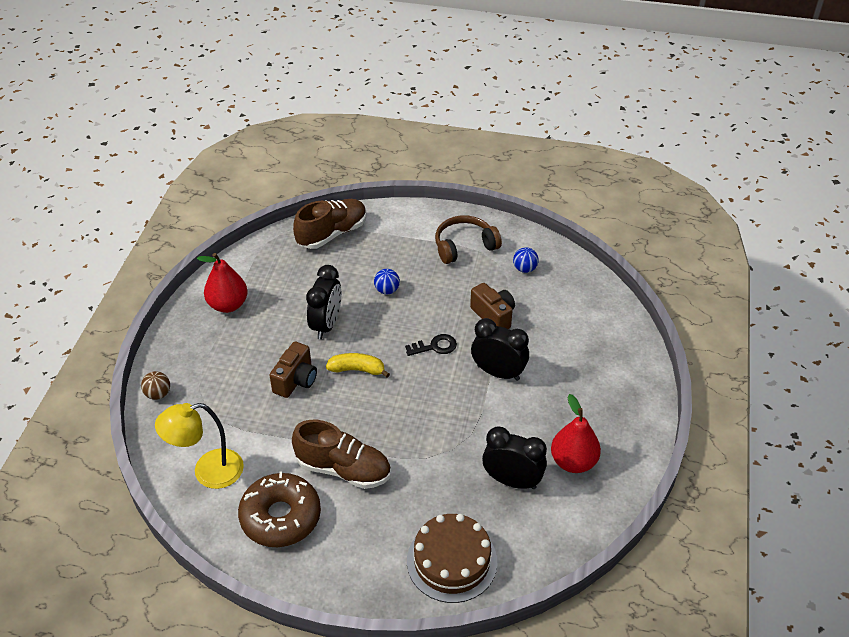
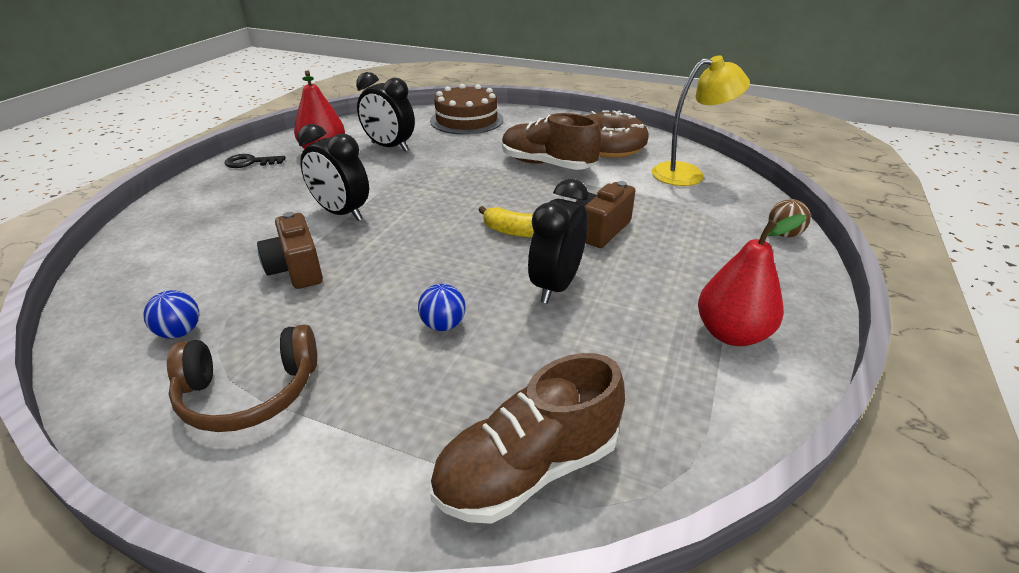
camera: 170 degrees left, 10 degrees down
(435, 346) = (404, 244): black key -> black key (250, 162)

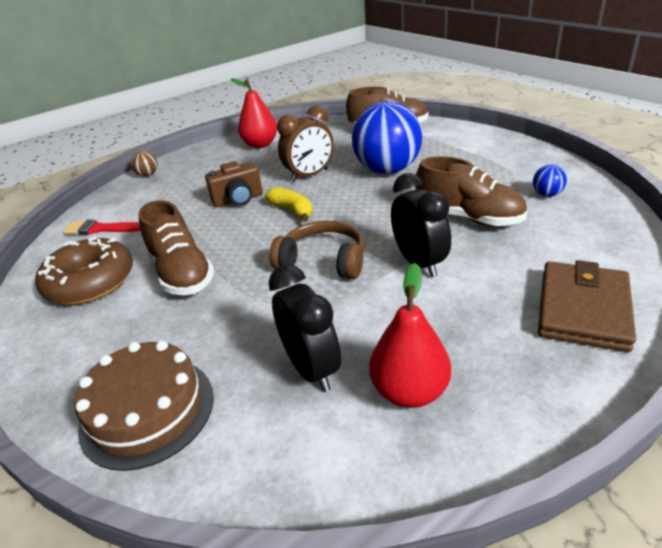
camera: 145 degrees left, 0 degrees up
(194, 210) = (583, 310): none -> brown wallet
(249, 393) = (498, 162): brown headphones -> brown headphones (323, 261)
(250, 162) = (528, 399): black key -> none
(296, 270) = (469, 218): brown camera -> brown shoe
(443, 325) = (387, 170): blue ball -> blue ball, size x2.49
(555, 285) = (309, 175): black clock -> brown clock
(688, 174) = (100, 229): yellow lamp -> red brush

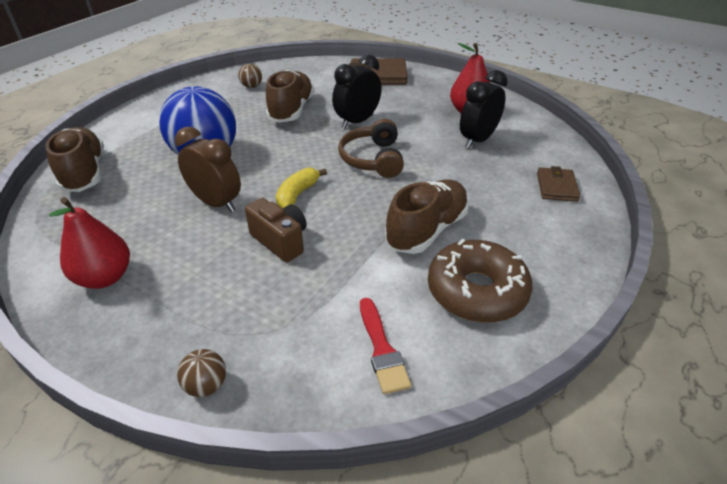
camera: 115 degrees left, 5 degrees up
(147, 410) = (556, 187): brown cake -> brown wallet
(547, 194) = (251, 86): blue ball -> brown ball

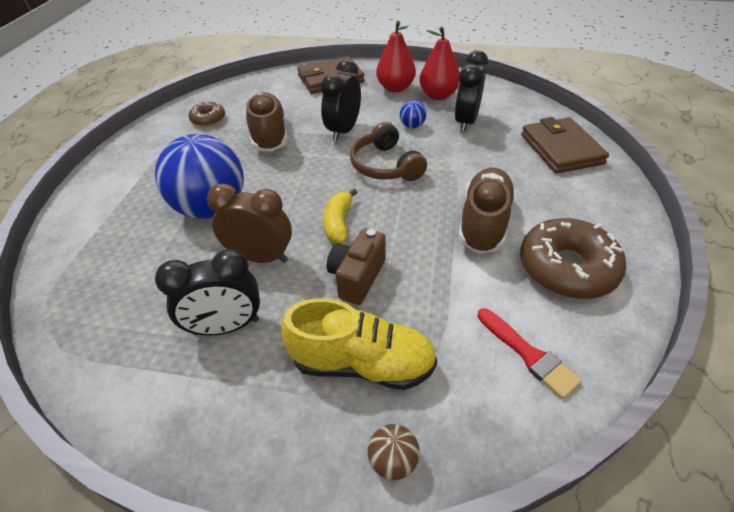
camera: 20 degrees left, 5 degrees up
(84, 173) = (80, 268): brown shoe -> none
(105, 277) = (194, 383): red pear -> red pear (395, 88)
(154, 246) = (226, 327): none -> black clock
(236, 307) = (362, 363): none -> yellow shoe
(251, 86) = (208, 119): brown ball -> brown donut
(281, 241) = (357, 277): brown camera -> brown camera turned 90 degrees counterclockwise
(423, 132) = (412, 126): none -> blue ball
(556, 187) = (561, 149): brown wallet -> brown wallet, size x1.67

